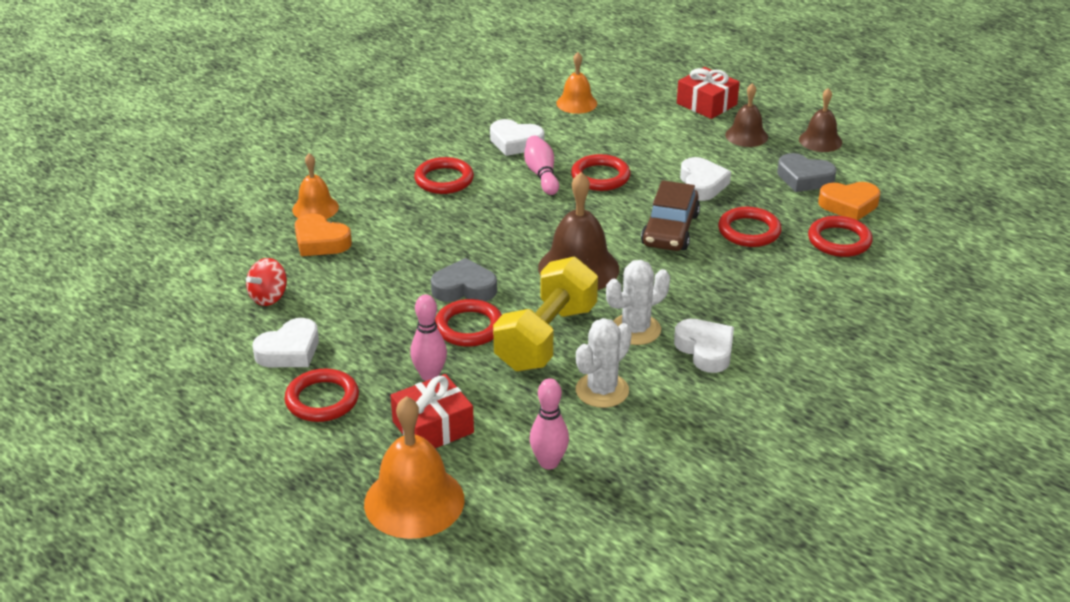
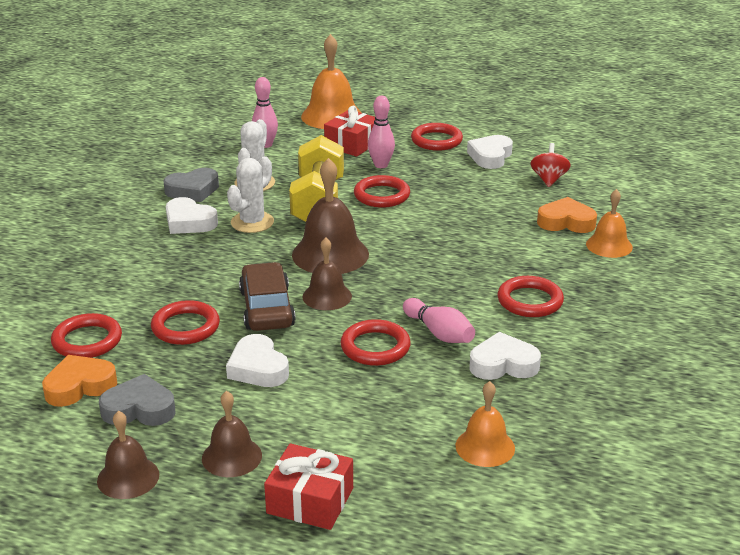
camera: 155 degrees right, 5 degrees down
(464, 288) = (411, 218): grey heart -> grey heart (193, 190)
(610, 227) = (327, 296): none -> brown bell

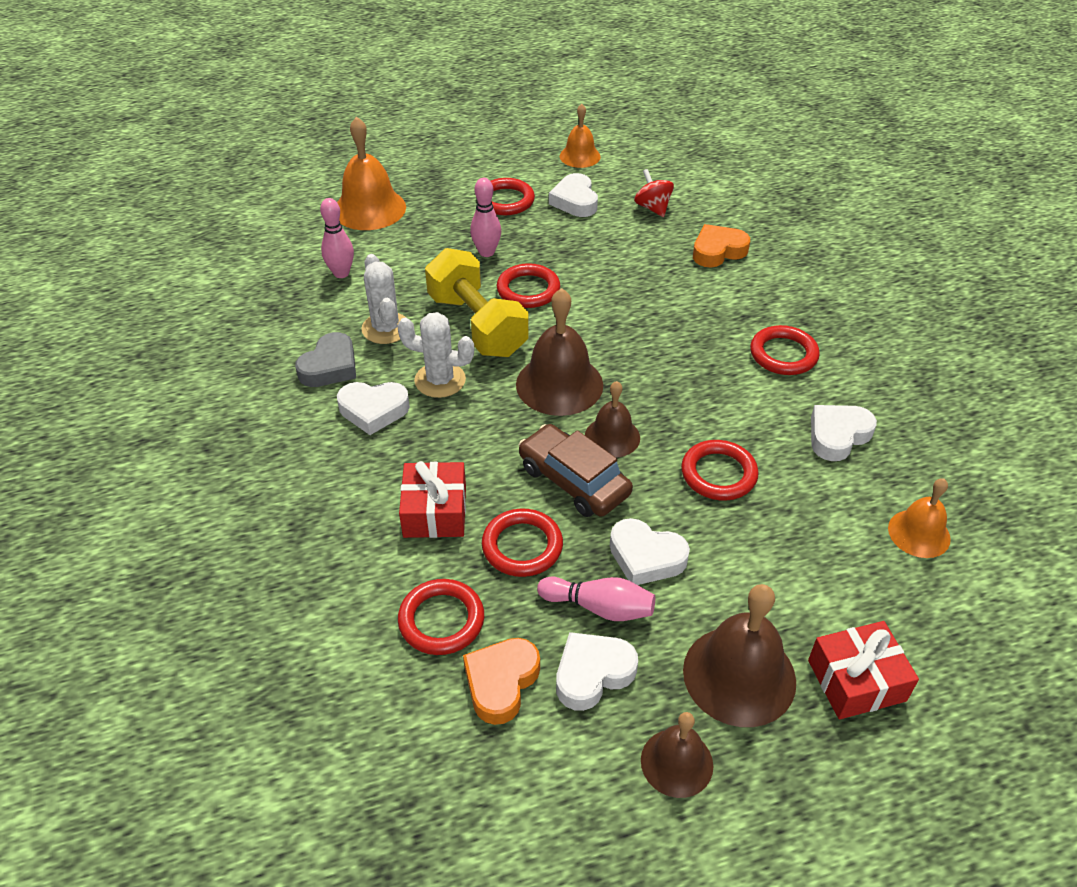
camera: 35 degrees left, 15 degrees up
(139, 409) = (592, 674): grey heart -> white heart
(231, 457) = (739, 675): brown bell -> brown bell, size x1.65
(252, 222) = (440, 380): white cactus -> white cactus turned 75 degrees counterclockwise
(352, 144) = (430, 237): red gift -> red gift (435, 511)
(439, 333) = (752, 428): pink bowling pin -> pink bowling pin (599, 607)
(609, 245) = (777, 262): orange bell -> orange bell (580, 156)

